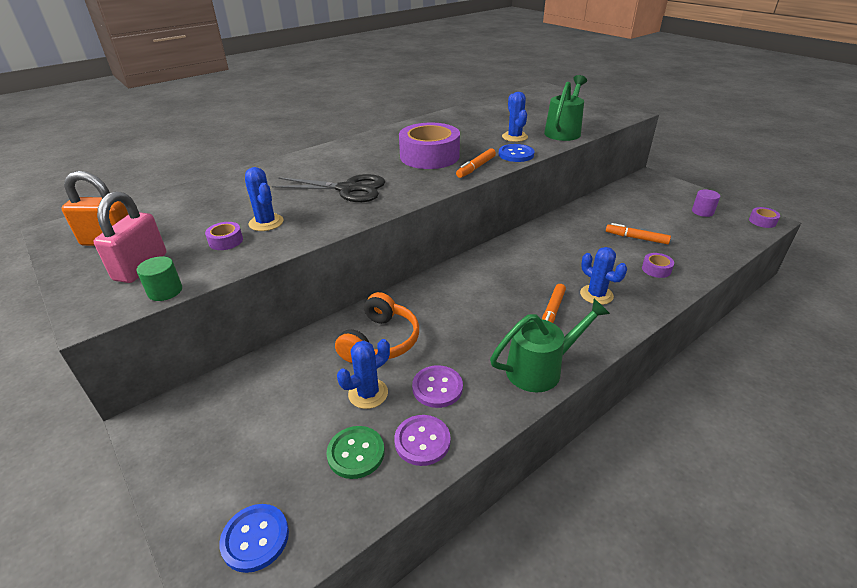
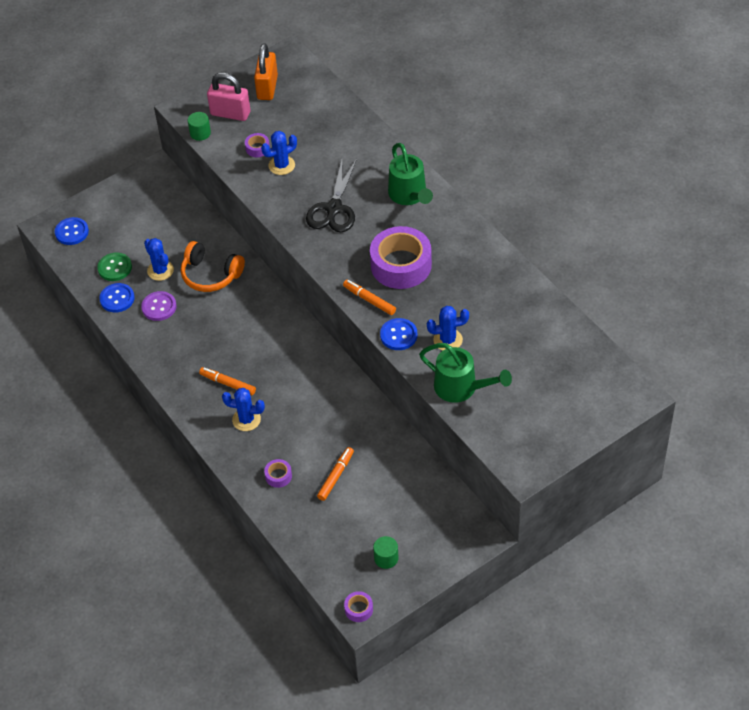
camera: 95 degrees right, 15 degrees up
(422, 441) = (117, 299): purple button -> blue button
(541, 368) = (166, 367): green watering can -> green watering can (409, 196)
(596, 295) = (246, 419): blue cactus -> blue cactus turned 45 degrees clockwise
(702, 212) = (386, 558): purple cylinder -> green cylinder

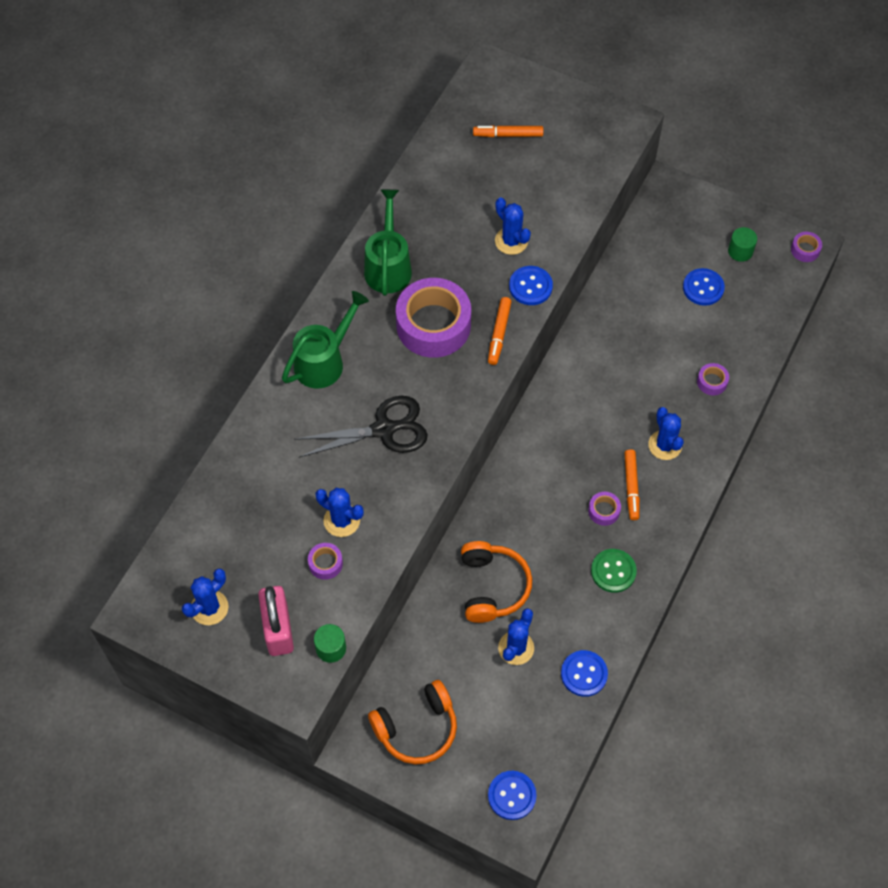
camera: 120 degrees left, 10 degrees up
(115, 268) = (540, 705): green button -> green button (613, 571)
(147, 202) = (417, 728): none -> orange headphones
(159, 307) = (570, 618): purple button -> none
(221, 359) = (604, 511): none -> purple tape
(267, 87) = (209, 608): orange padlock -> blue cactus
(336, 476) = (680, 332): orange marker -> orange marker (508, 135)
(366, 512) = (703, 288): none -> blue button
(462, 388) = (564, 205): green watering can -> green watering can (388, 265)

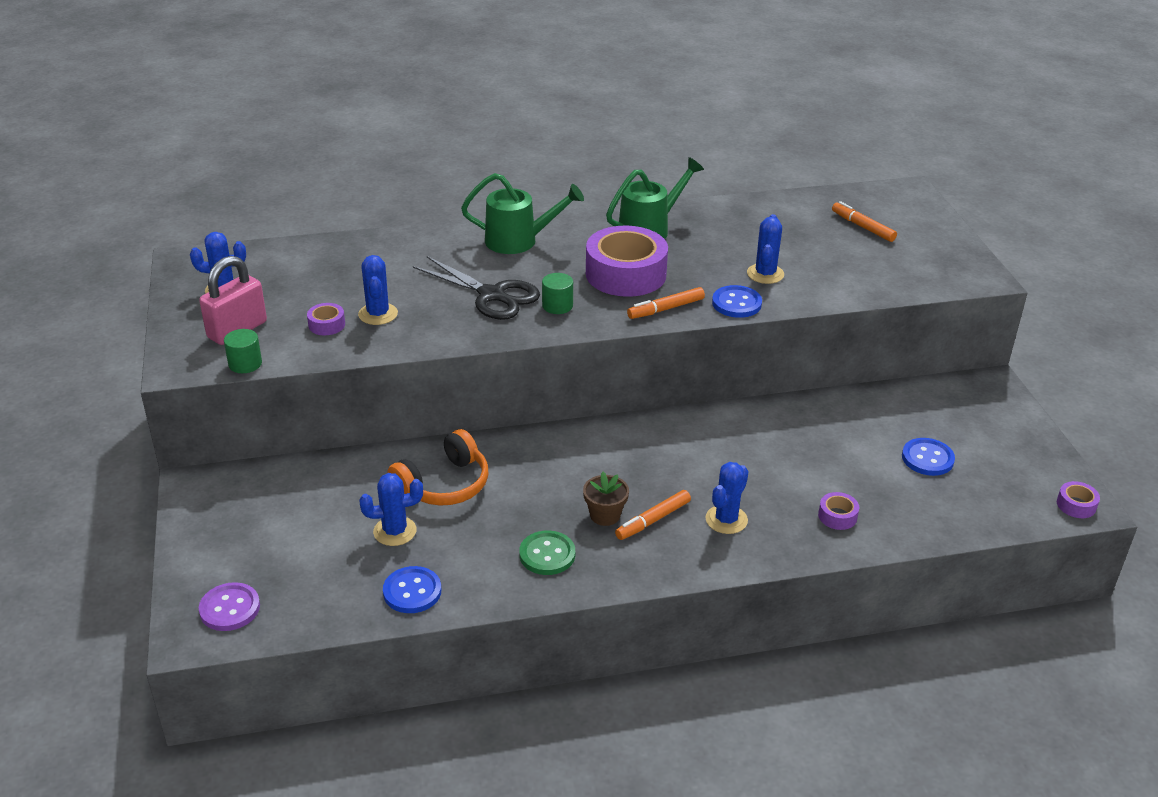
camera: 50 degrees right, 25 degrees down
(417, 728) = (249, 510): orange headphones -> none
(512, 795) = (230, 608): blue button -> purple button
(604, 511) = (605, 515): purple tape -> brown flower pot
(740, 251) = (1003, 462): green cylinder -> green cylinder (557, 306)

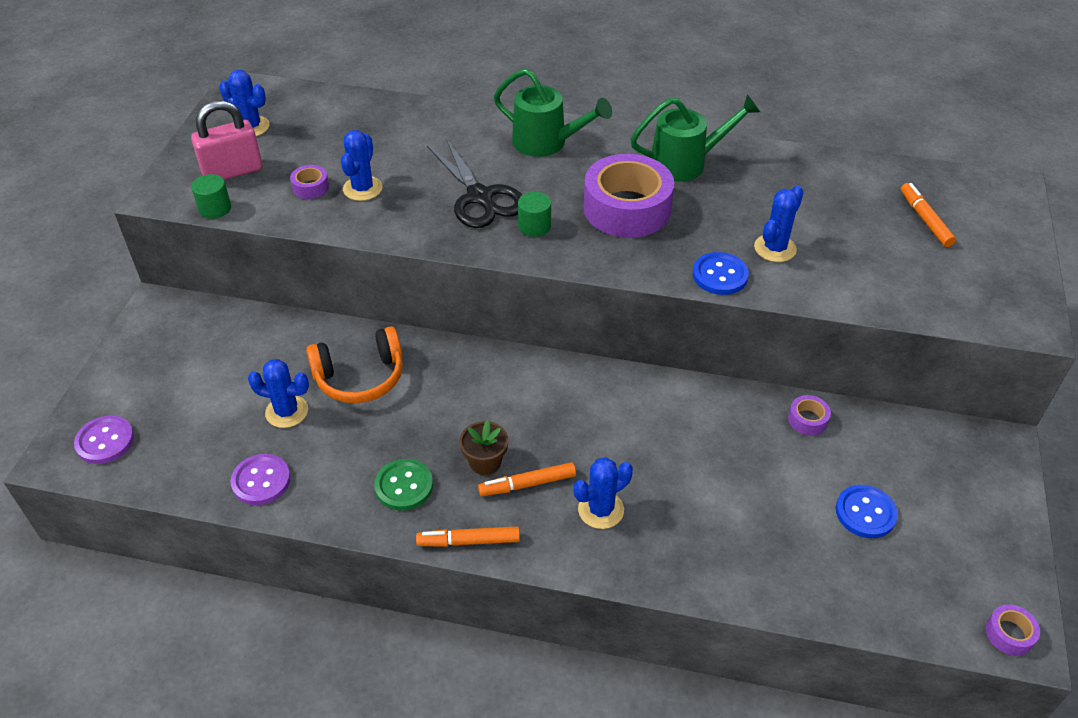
camera: 25 degrees right, 10 degrees up
(412, 591) = (261, 481): blue button -> purple button
(665, 309) = (640, 260): orange marker -> orange marker (468, 541)
(837, 516) = (720, 548): purple tape -> purple tape (807, 420)

